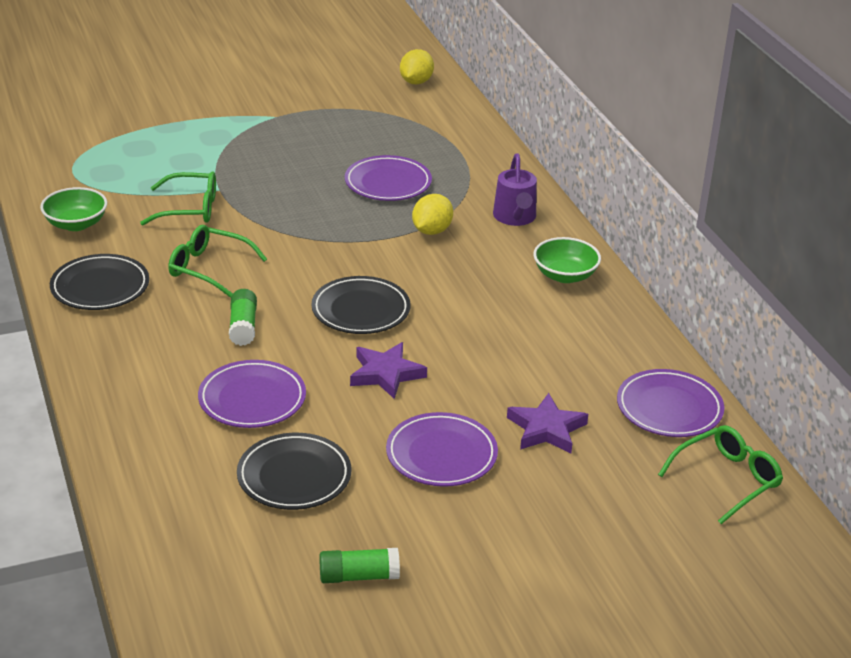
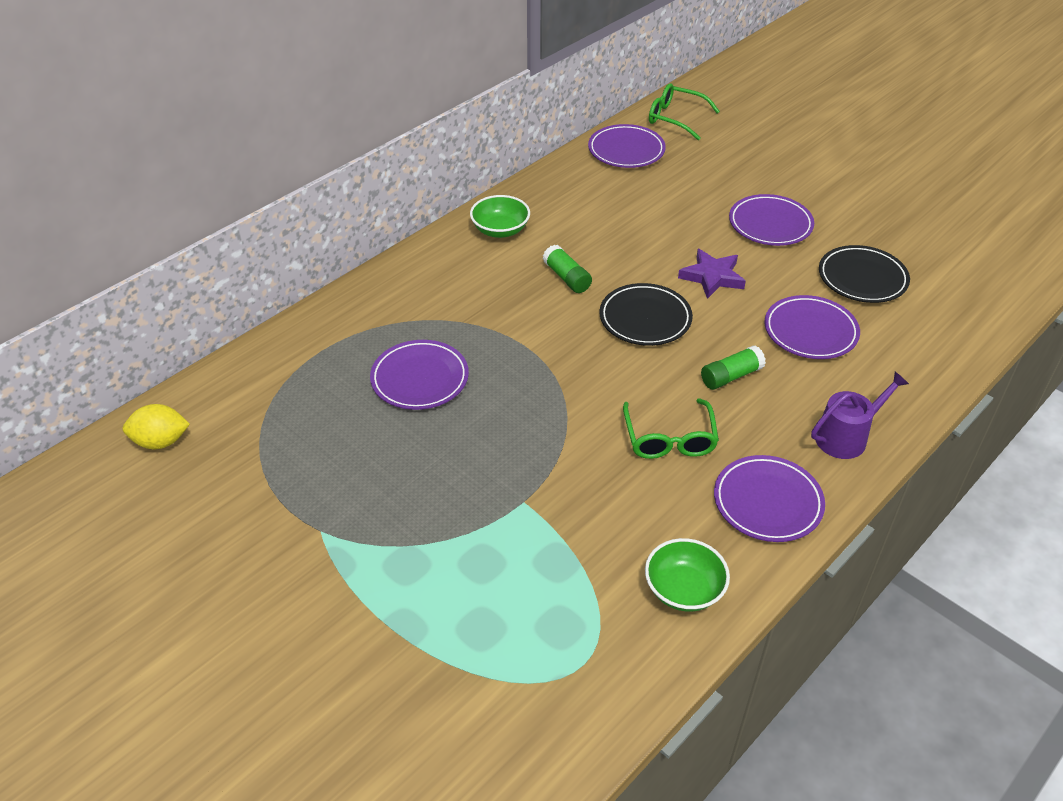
camera: 115 degrees left, 10 degrees up
(100, 287) = (767, 502): black plate -> purple plate
(190, 209) = (579, 507): green glasses -> none
(358, 576) = (909, 221): green glue stick -> green glue stick (567, 278)
(431, 231) = (488, 321): yellow lemon -> none
(515, 217) = (427, 280): purple watering can -> purple watering can (846, 437)
(546, 429) = (698, 190): purple star -> none

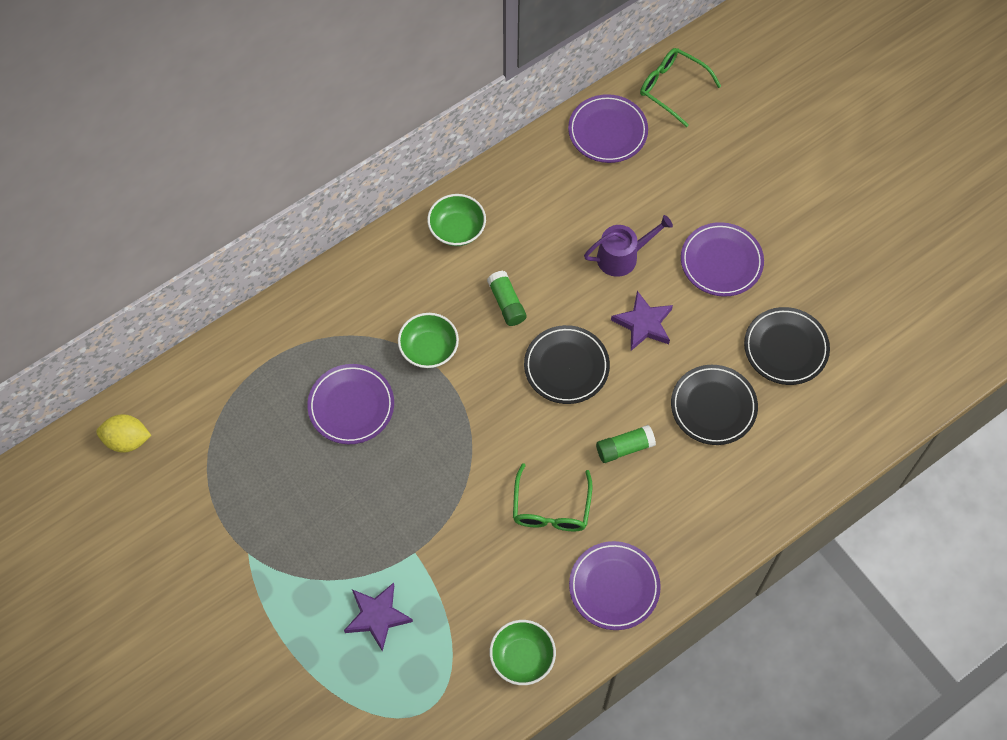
camera: 10 degrees right, 20 degrees up
(493, 573) = (377, 616): none -> purple star
(494, 322) = (429, 349): none -> green bowl
(810, 331) = (713, 407): purple plate -> black plate
(846, 437) = (703, 531): purple watering can -> purple watering can (622, 256)

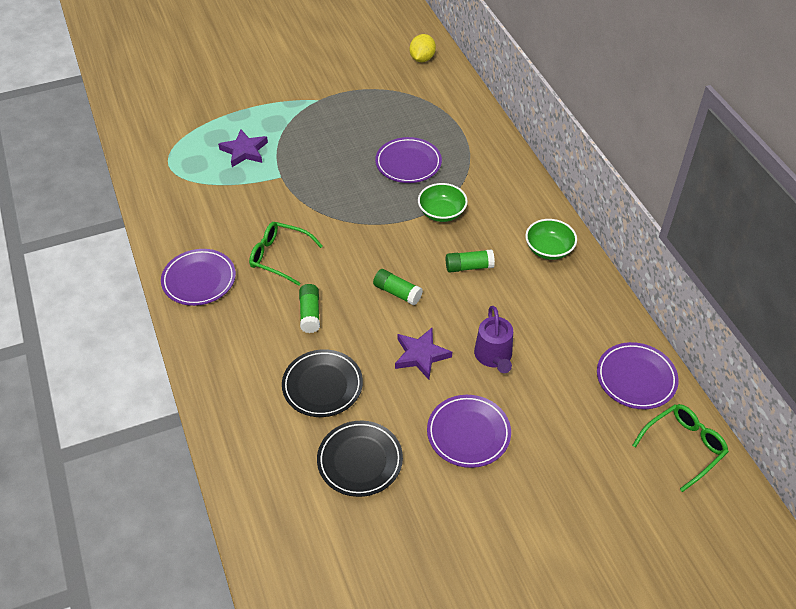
camera: 105 degrees right, 15 degrees down
(522, 657) = (175, 217): green bowl -> none
(566, 367) = (397, 292): black plate -> green glue stick

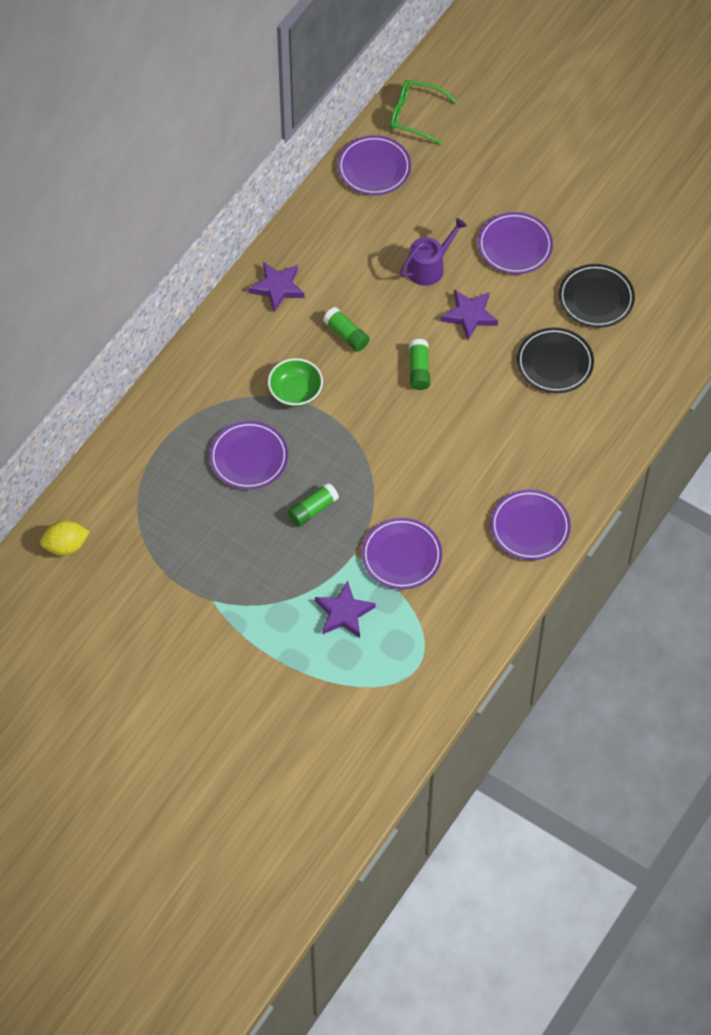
camera: 125 degrees left, 10 degrees up
(253, 199) = (401, 556): none -> purple plate
(279, 257) = (453, 484): green glasses -> none
(310, 314) = (494, 418): green glue stick -> green glue stick (313, 509)
(549, 249) = (277, 288): green bowl -> purple star

